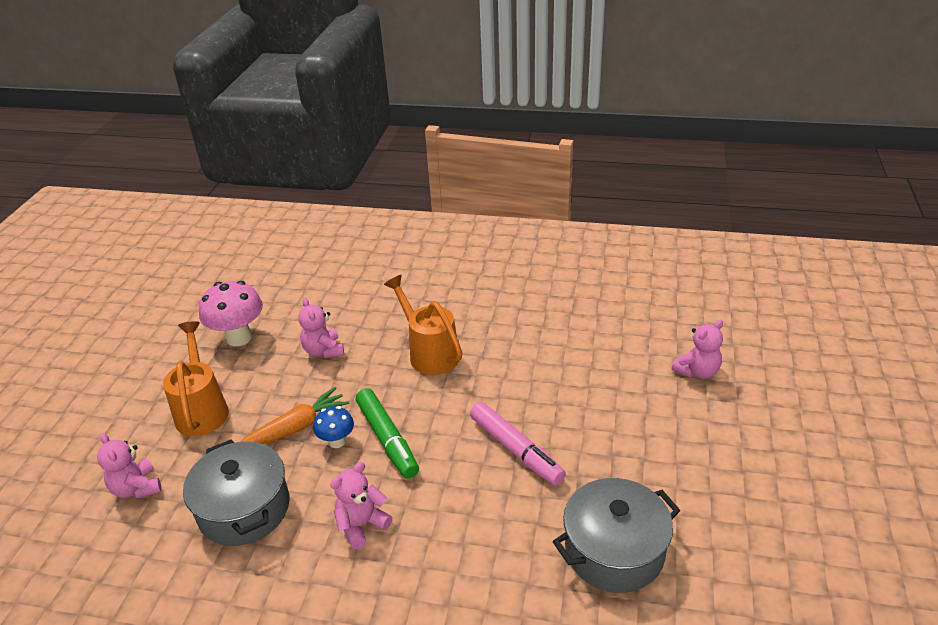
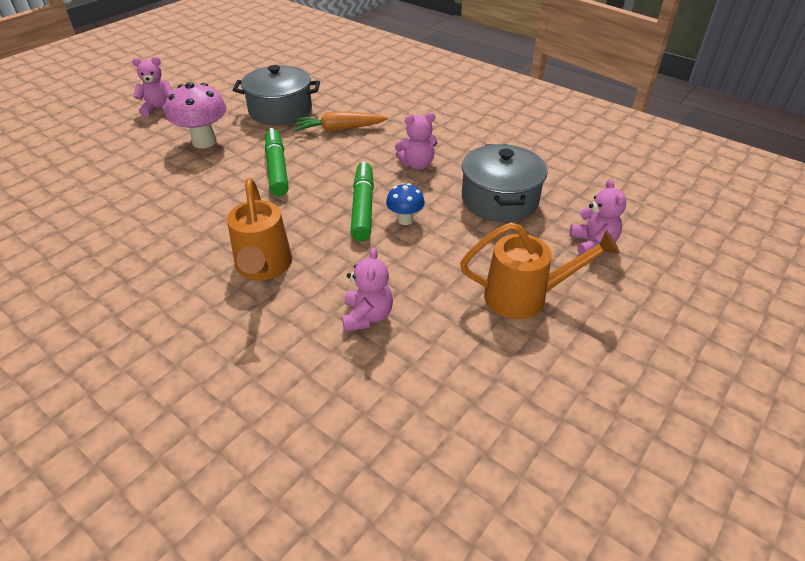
camera: 155 degrees left, 5 degrees up
(202, 409) = (525, 297): orange watering can -> orange watering can turned 105 degrees counterclockwise
(239, 337) = (462, 383): pink mushroom -> pink mushroom (204, 142)
(296, 427) = (435, 244): orange carrot -> orange carrot (339, 129)
(516, 450) = (277, 168): pink marker -> green marker
(697, 371) = (87, 169): pink teddy bear -> pink teddy bear (159, 109)

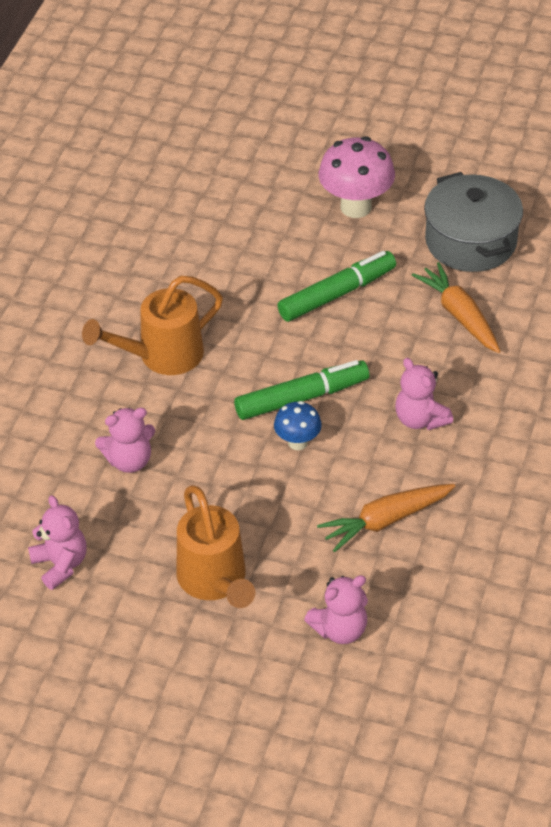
camera: 70 degrees right, 5 degrees up
(159, 109) = (403, 133): pink teddy bear -> pink teddy bear (60, 564)
(499, 200) = (386, 521): grey pot -> orange carrot

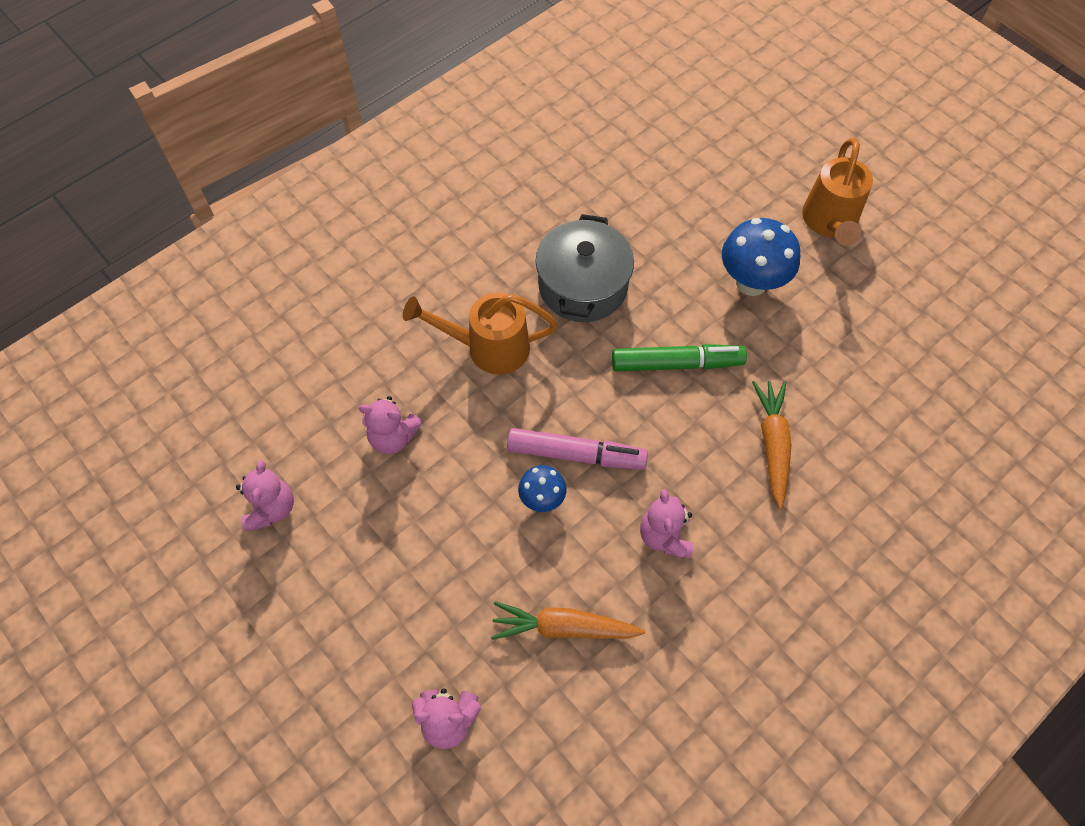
camera: 30 degrees right, 15 degrees up
(215, 581) = (379, 602): orange watering can -> orange watering can (829, 222)
(302, 398) = (576, 454): green marker -> pink marker
(356, 207) = (751, 282): pink mushroom -> blue mushroom
(470, 241) = (833, 371): grey pot -> grey pot (583, 286)

